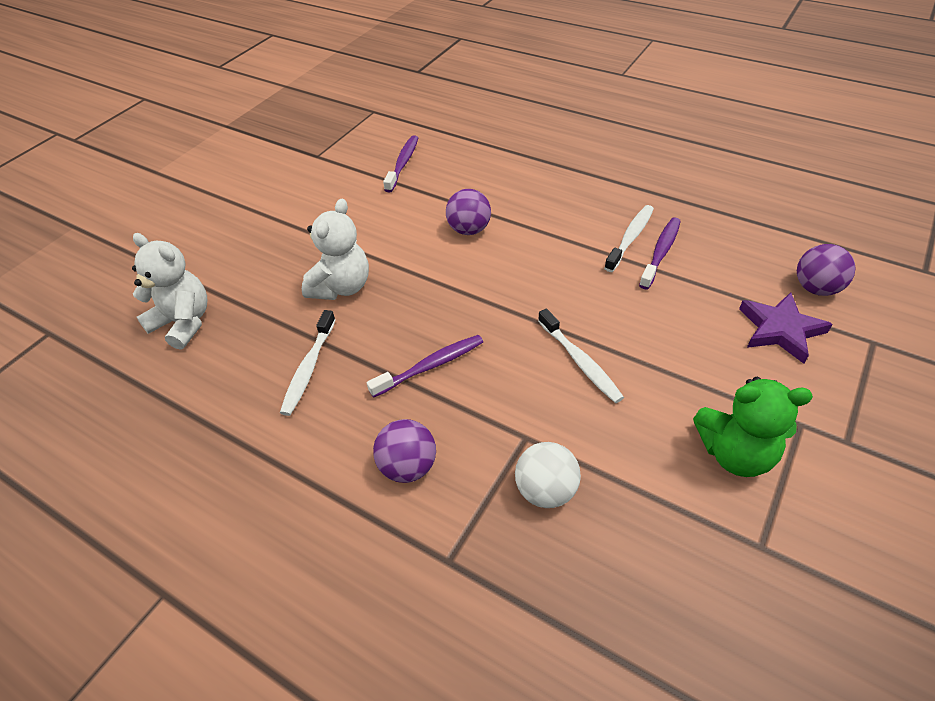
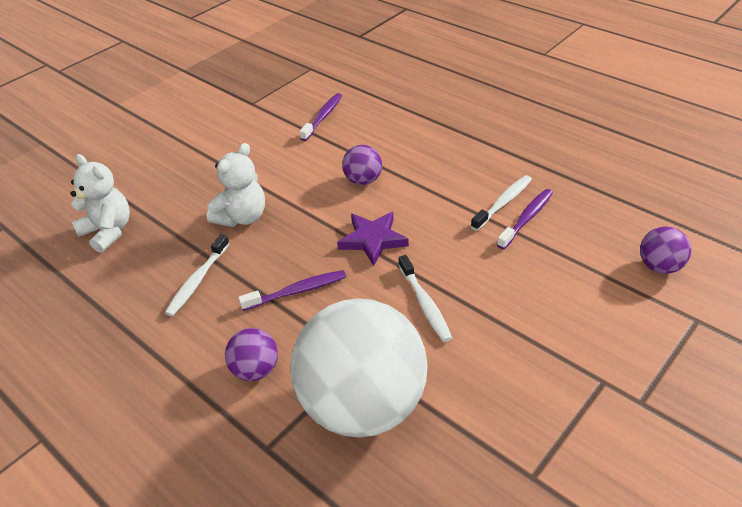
camera: 10 degrees right, 5 degrees down
(545, 490) = (363, 404): white ball -> white ball, size x2.37
(735, 453) = (535, 398): green teddy bear -> none
(780, 330) = (613, 299): purple star -> purple star (373, 240)

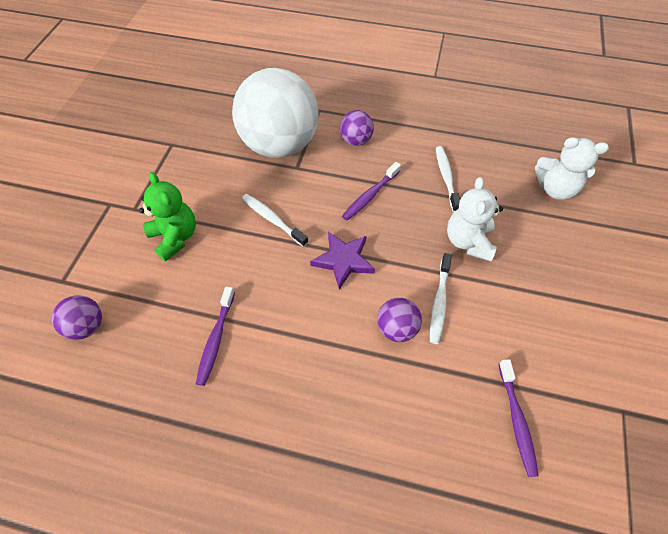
camera: 150 degrees right, 15 degrees up
(503, 203) = (244, 352): white toothbrush -> white toothbrush (439, 302)
(551, 323) = (175, 237): none -> green teddy bear

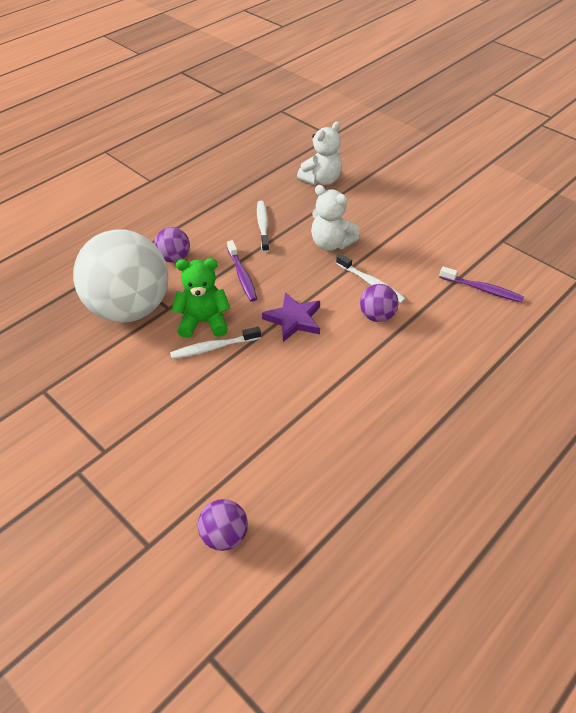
camera: 60 degrees left, 10 degrees down
(175, 237) = (173, 427): green teddy bear -> green teddy bear (203, 322)
(216, 339) = (310, 434): purple toothbrush -> none
(446, 177) = (263, 226): white toothbrush -> white toothbrush turned 60 degrees clockwise

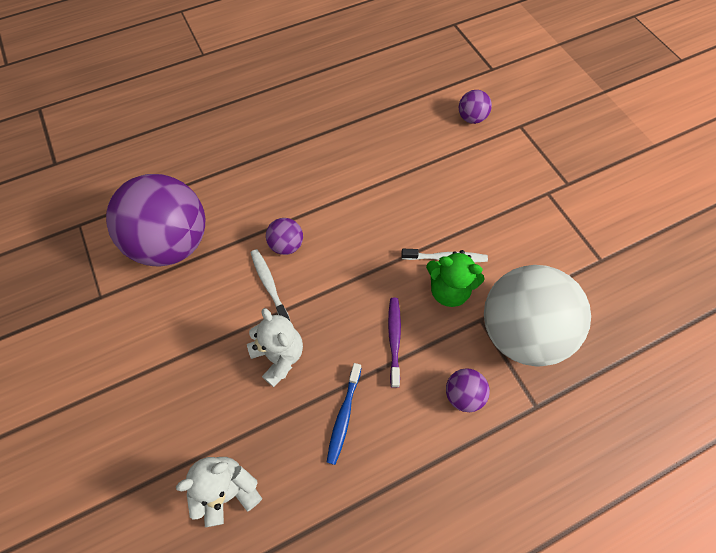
camera: 160 degrees left, 15 degrees up
(263, 226) = (344, 416): white toothbrush -> blue toothbrush
(294, 319) = (363, 265): purple star -> none
(482, 289) = (172, 243): purple toothbrush -> purple ball

